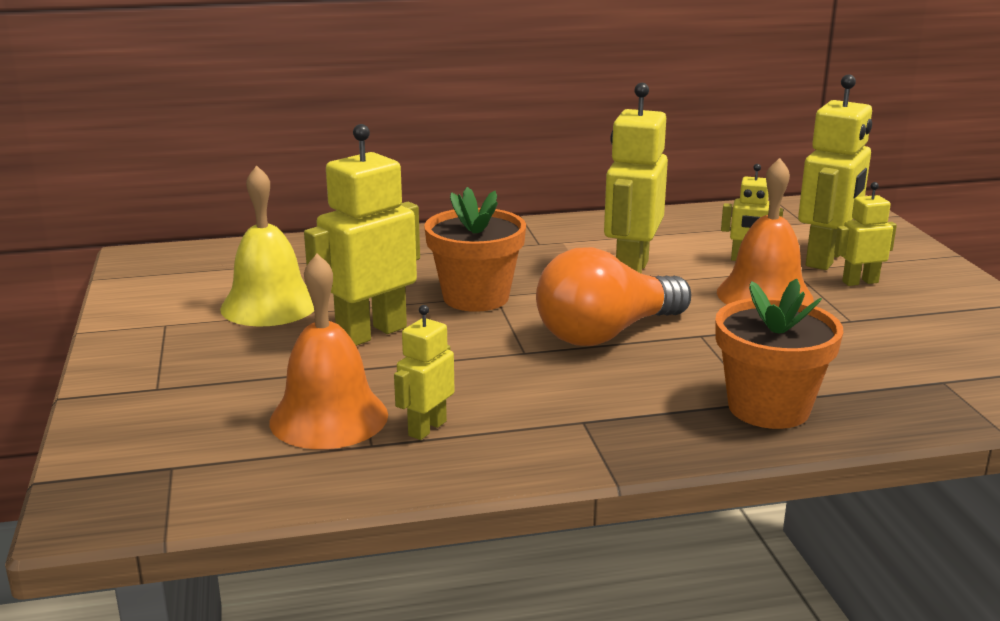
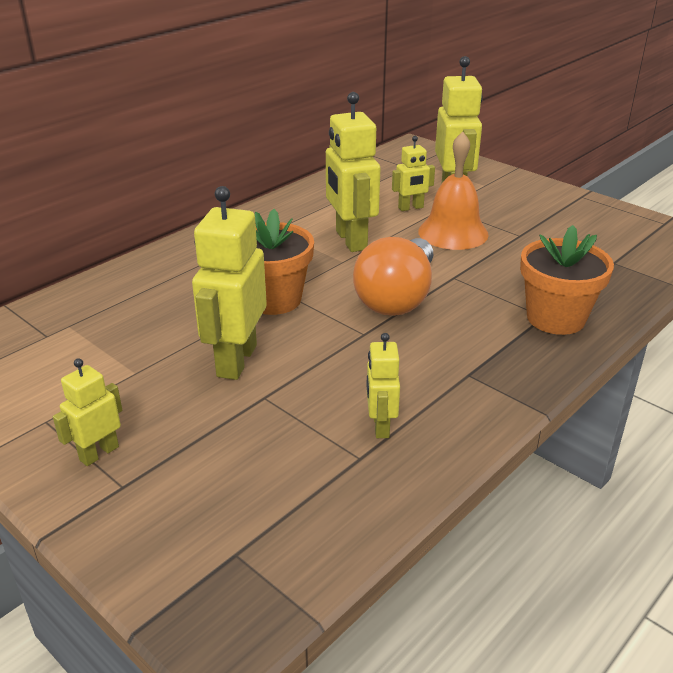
camera: 35 degrees left, 10 degrees up
(269, 305) = (118, 366): yellow bell -> none
(329, 417) = (300, 449): orange bell -> none
(860, 282) = (492, 204): yellow robot -> yellow robot (99, 453)

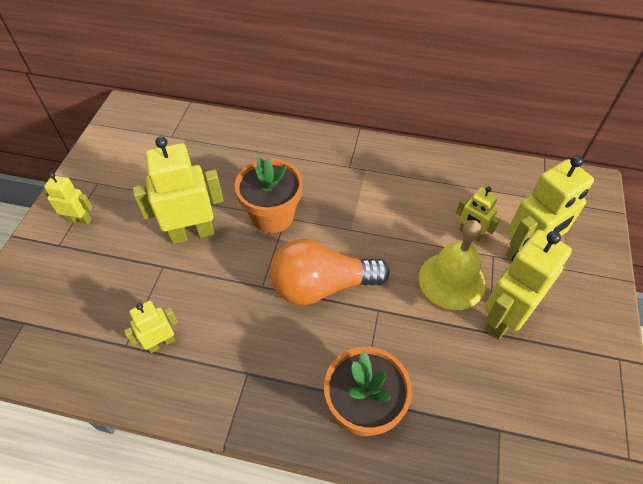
camera: 60 degrees right, 20 degrees up
(350, 240) = (384, 219): yellow robot -> yellow robot (502, 318)
(453, 232) = (451, 280): orange bell -> yellow bell

